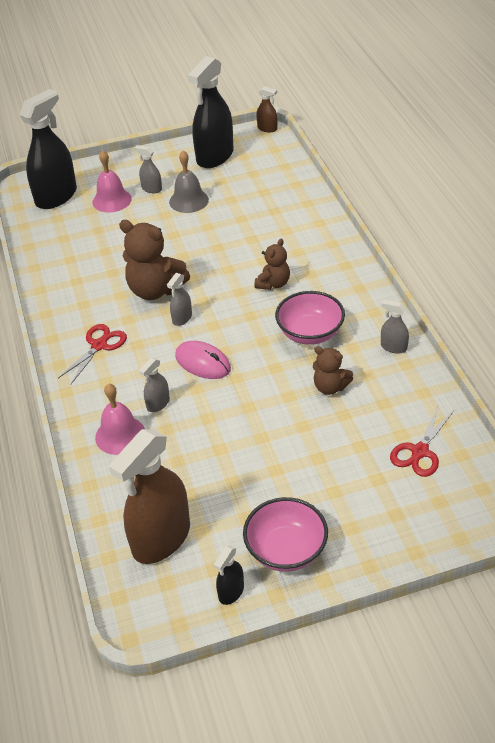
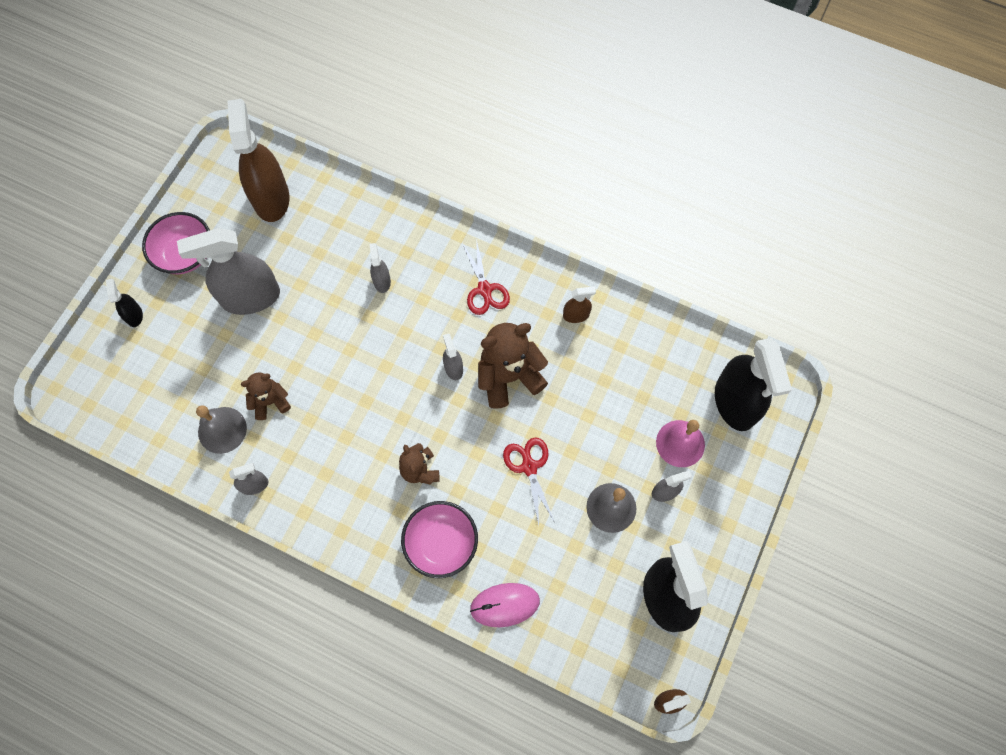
camera: 130 degrees right, 25 degrees up
(68, 291) = (576, 315): none -> brown spray bottle
(120, 435) = (379, 238): pink bell -> none
(203, 362) = (389, 341): pink mouse -> pink mouse (505, 605)
(231, 592) = (195, 204): black spray bottle -> black spray bottle (134, 315)
(268, 469) = (251, 297): none -> grey spray bottle
(310, 333) = (335, 441): pink bowl -> pink bowl (441, 543)
(385, 395) = (222, 430): none -> grey bell
(420, 451) = (155, 399): red scissors -> red scissors (529, 467)

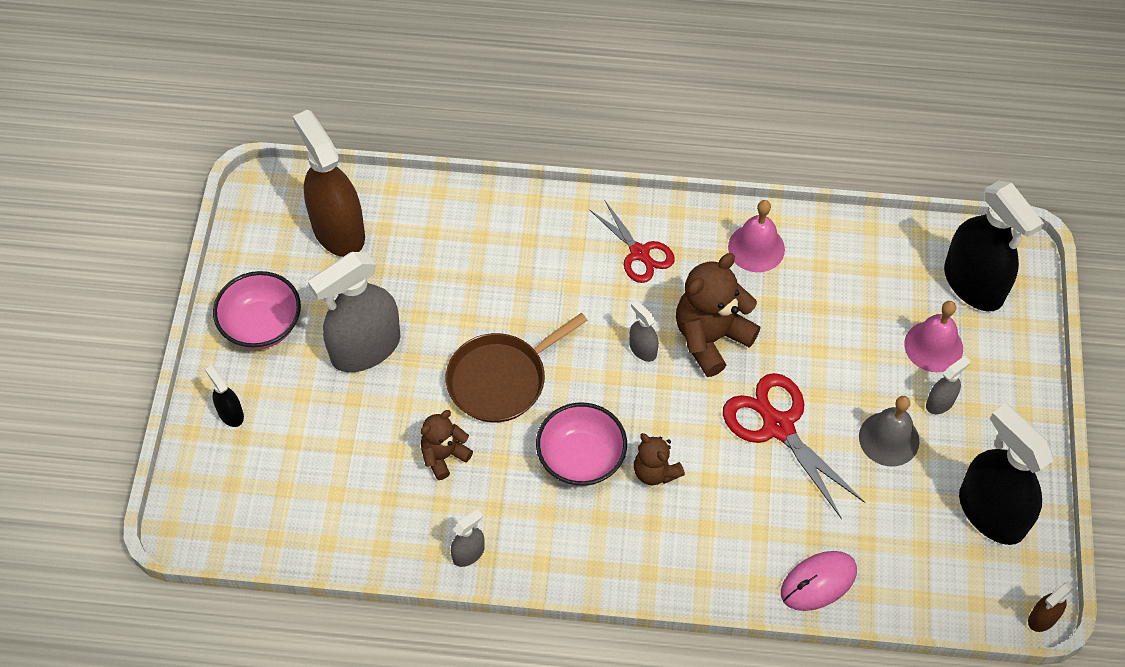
camera: 20 degrees left, 10 degrees down
(222, 430) = (400, 506): grey bell -> none
(338, 356) = (501, 379): none -> brown pan
(382, 281) = (515, 281): grey spray bottle -> none
(441, 543) = (716, 542): pink bowl -> pink bowl (581, 458)
(529, 467) = (778, 426): red scissors -> red scissors, size x1.53
(576, 315) = (756, 248): brown spray bottle -> pink bell

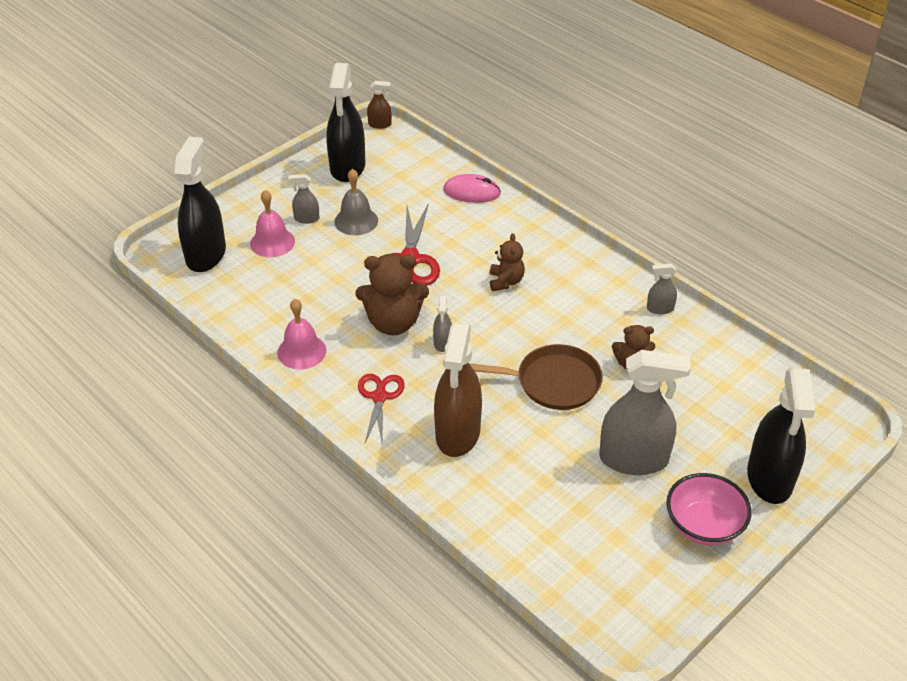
camera: 140 degrees left, 15 degrees down
(230, 413) = (769, 478): black spray bottle -> black spray bottle, size x2.24
(338, 230) = (587, 559): brown spray bottle -> brown spray bottle (458, 433)
(581, 458) = (544, 313): pink bowl -> none

